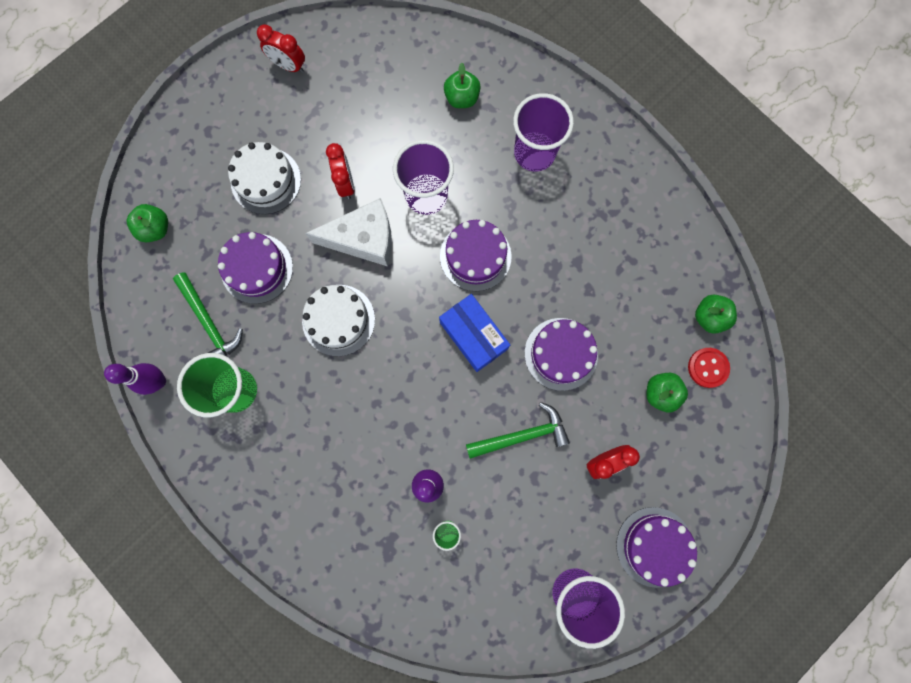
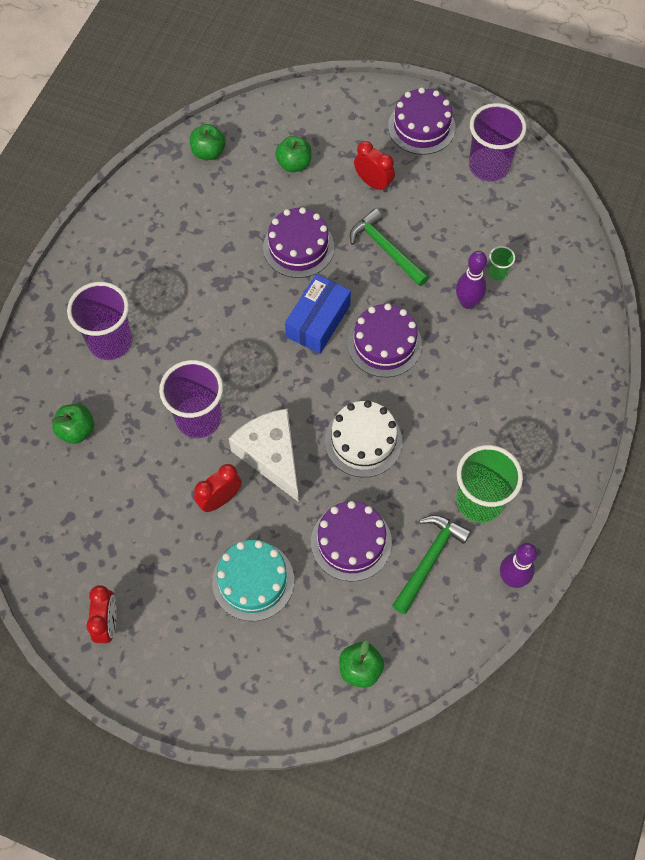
camera: 115 degrees left, 15 degrees down
(266, 180) = (253, 580): white cake -> turquoise cake
(475, 256) = (240, 350): purple cake -> purple cake (384, 344)
(707, 368) = (254, 139): red button -> none

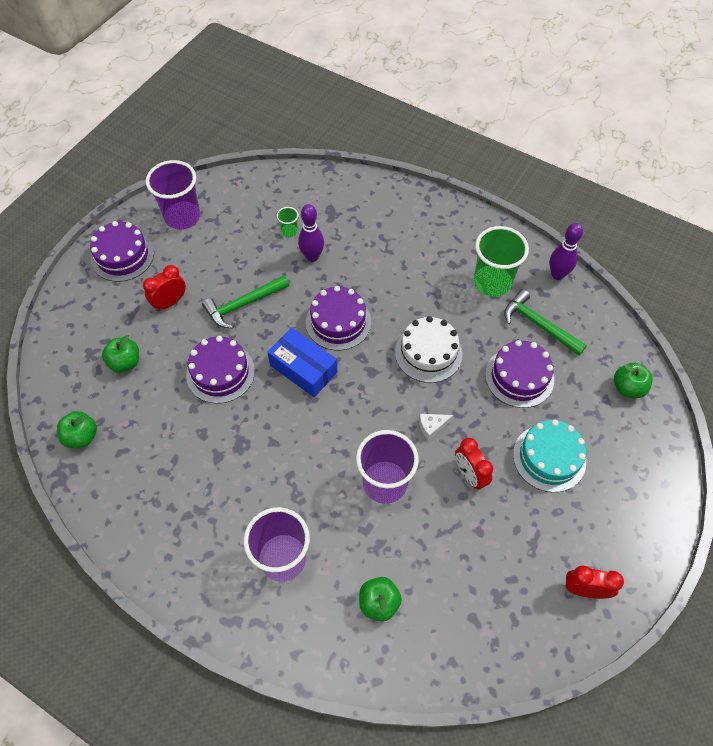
camera: 80 degrees left, 5 degrees down
(271, 455) = (432, 426): white cheese -> white cheese, size x0.42

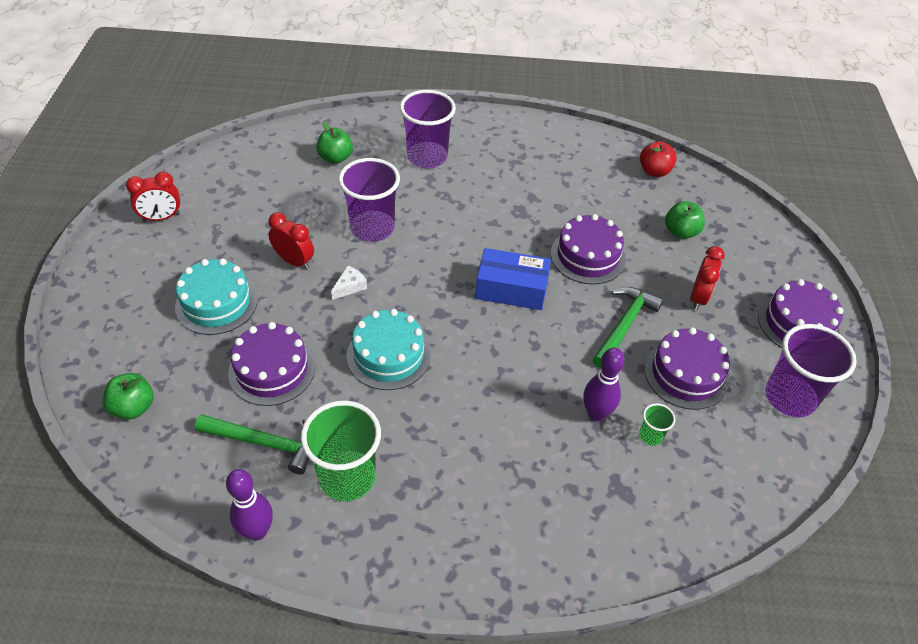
camera: 150 degrees right, 10 degrees down
(82, 437) = (654, 171): green apple -> red apple
(338, 322) = (509, 348): purple cake -> purple cake (686, 374)
(428, 353) = (388, 355): white cake -> turquoise cake

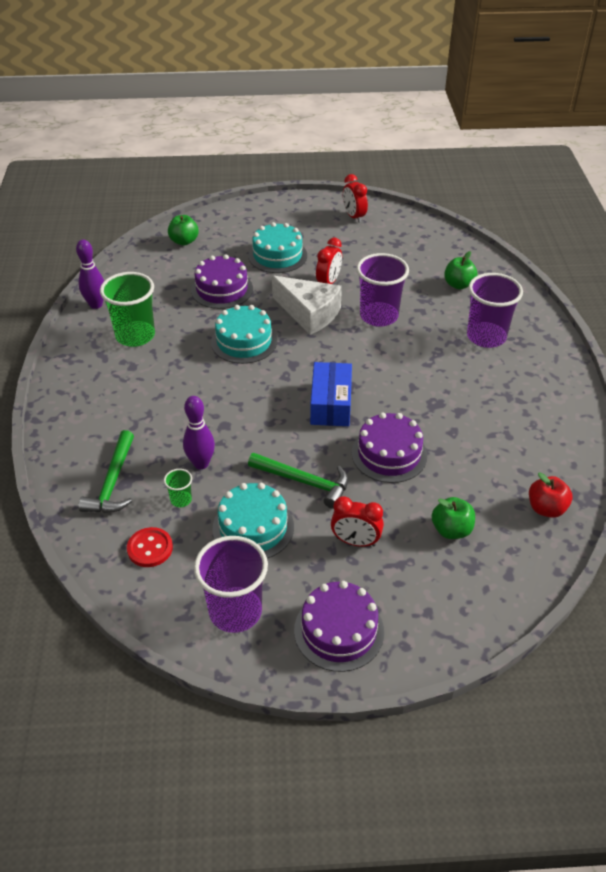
camera: 85 degrees right, 5 degrees down
(265, 443) = (161, 297): green hammer -> green hammer (113, 482)
(350, 287) = (309, 313): white cheese -> white cheese, size x2.39
(686, 374) = (253, 527): purple cake -> turquoise cake
(720, 468) = (150, 548): none -> red button

